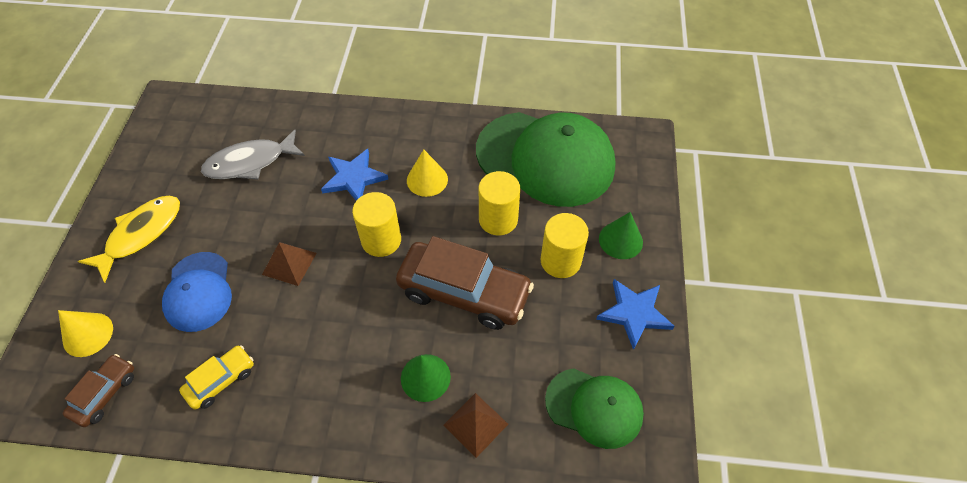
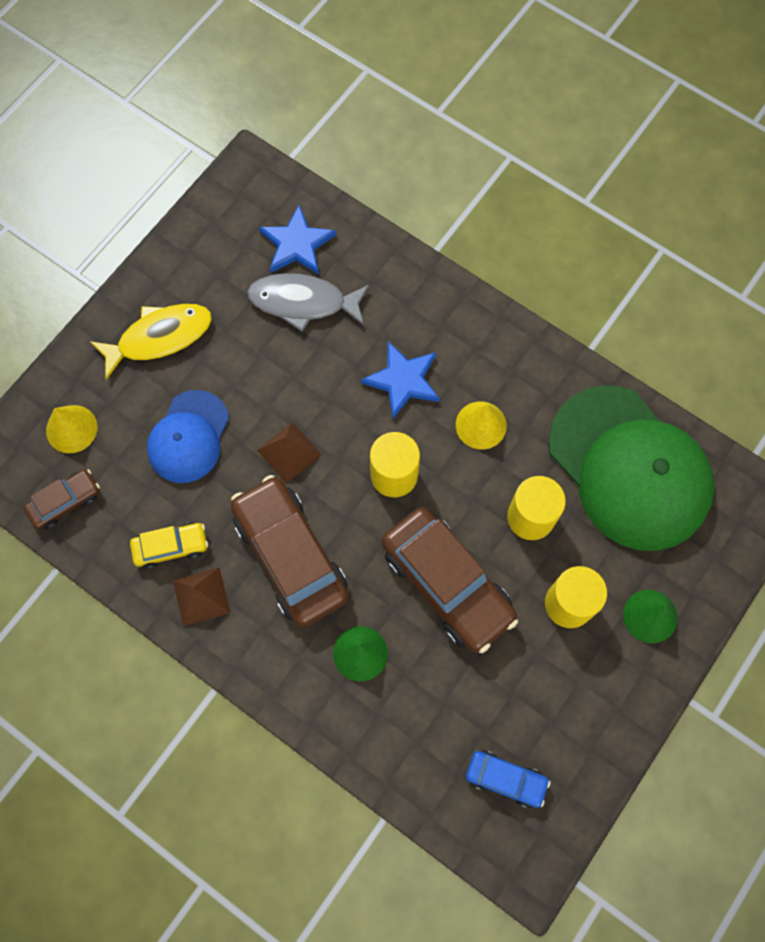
camera: 30 degrees right, 15 degrees up
(329, 335) = (290, 556): none -> brown car
(476, 424) = (382, 728): brown pyramid -> brown pyramid (201, 596)
(594, 407) = (506, 779): green cap -> blue car
(634, 313) = (610, 707): blue star -> blue star (297, 244)

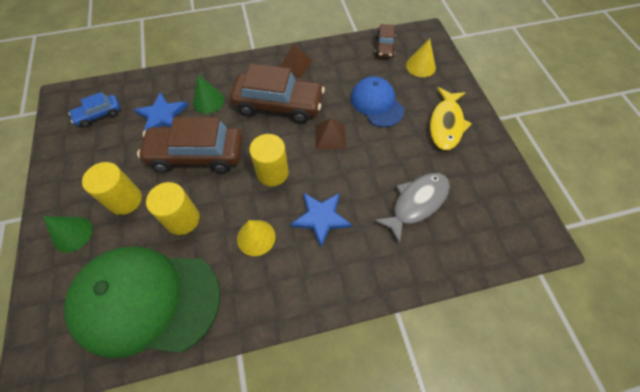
camera: 130 degrees right, 10 degrees down
(171, 547) = (327, 68): yellow car -> none
(297, 244) = (462, 227): blue star -> blue star (162, 115)

